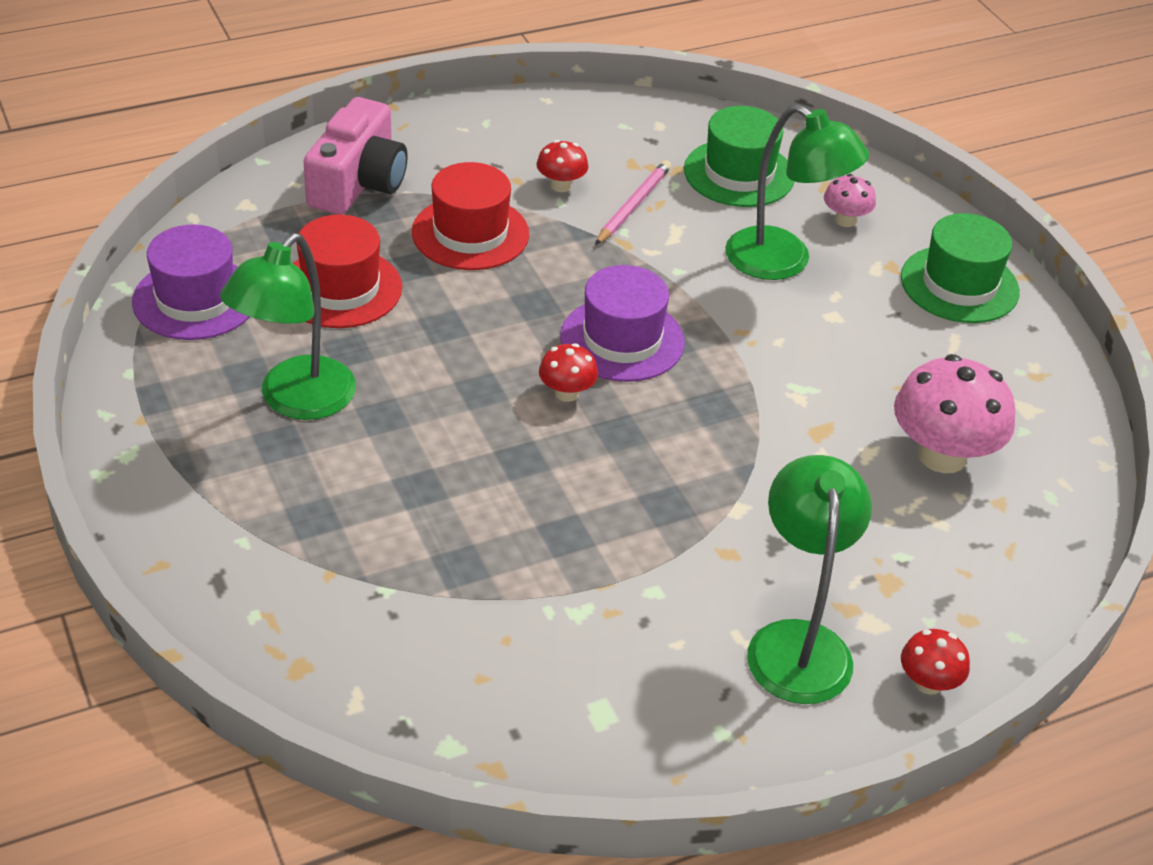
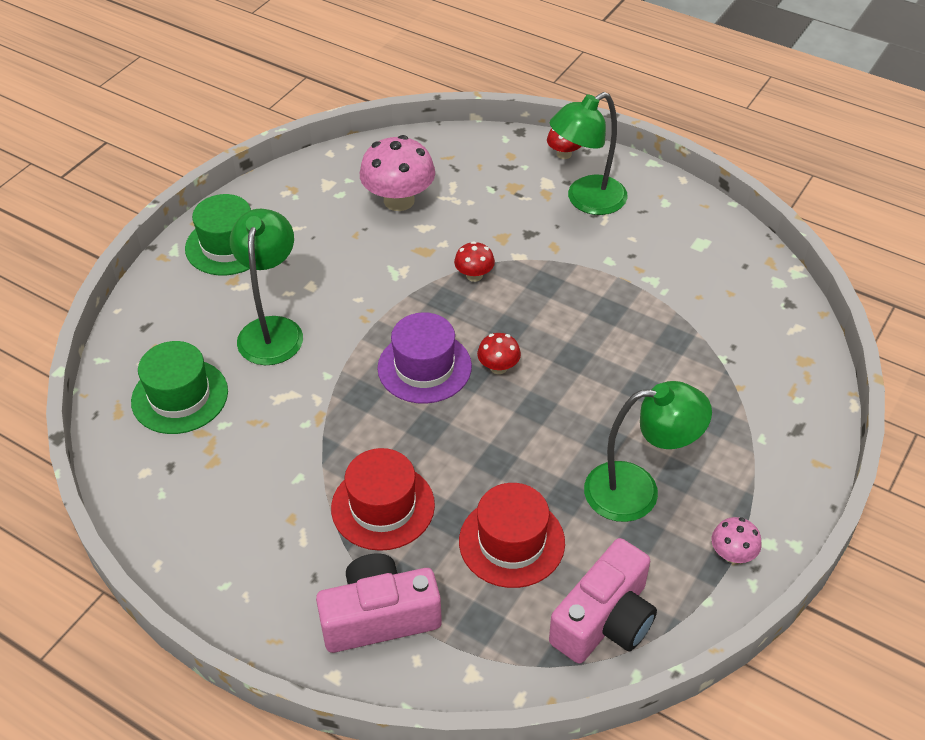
camera: 120 degrees left, 5 degrees up
(195, 299) = (604, 620): purple hat -> pink camera
(561, 185) = (277, 487): red mushroom -> red mushroom (474, 275)
(633, 206) = (270, 433): pink pencil -> none
(845, 220) = (196, 320): pink mushroom -> pink mushroom (732, 554)

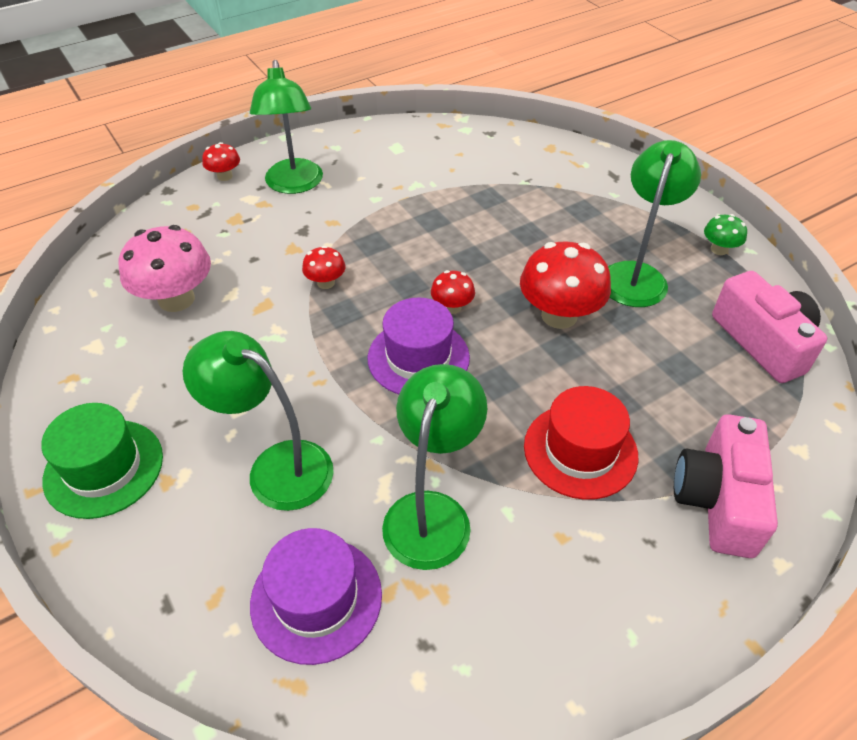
camera: 65 degrees left, 0 degrees up
(180, 396) = (316, 598): green hat -> purple hat
(276, 432) = (432, 512): none -> green lamp
(511, 542) = (660, 370): red hat -> none
(537, 446) = (559, 315): none -> red mushroom
(732, 554) = (719, 249): pink mushroom -> green mushroom

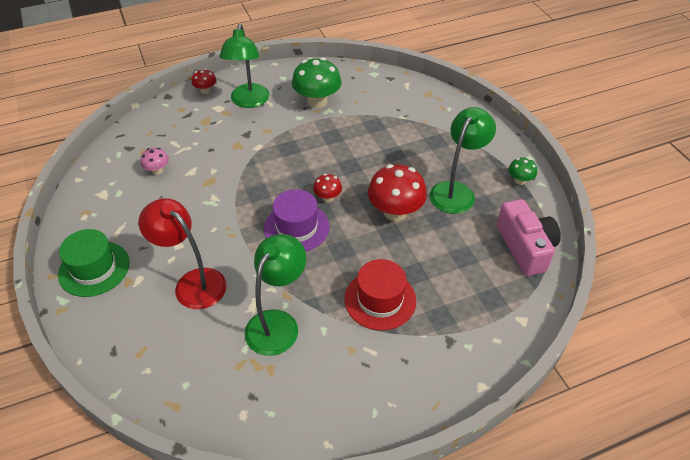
camera: 10 degrees right, 0 degrees up
(176, 299) = (157, 170): pink mushroom -> pink mushroom, size x0.51
(276, 467) = (193, 282): green lamp -> red lamp
(316, 598) = (197, 361): purple hat -> none
(326, 283) = (252, 171): red mushroom -> none
(395, 174) = (317, 101): none -> green mushroom
(718, 500) = (456, 342): pink camera -> none

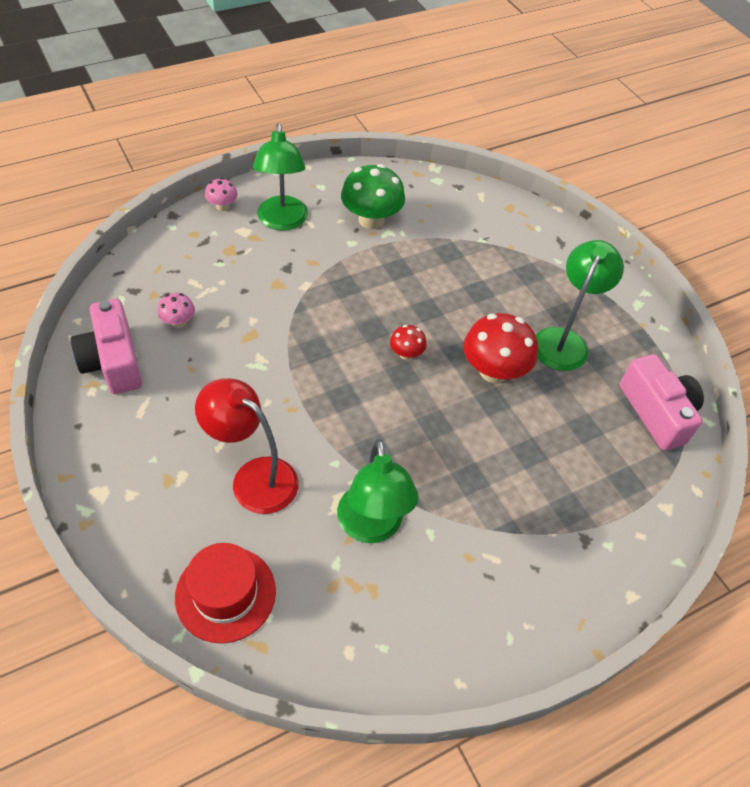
camera: 10 degrees left, 5 degrees up
(94, 268) = (119, 464): green hat -> none
(104, 196) = (113, 361): none -> pink camera
(205, 90) = (222, 206): red mushroom -> pink mushroom
(278, 323) = (372, 527): green lamp -> green lamp turned 150 degrees clockwise
(296, 227) = (374, 396): purple hat -> none
(380, 299) = (493, 489): red hat -> red hat (225, 594)
(519, 180) = (637, 324): green mushroom -> none

